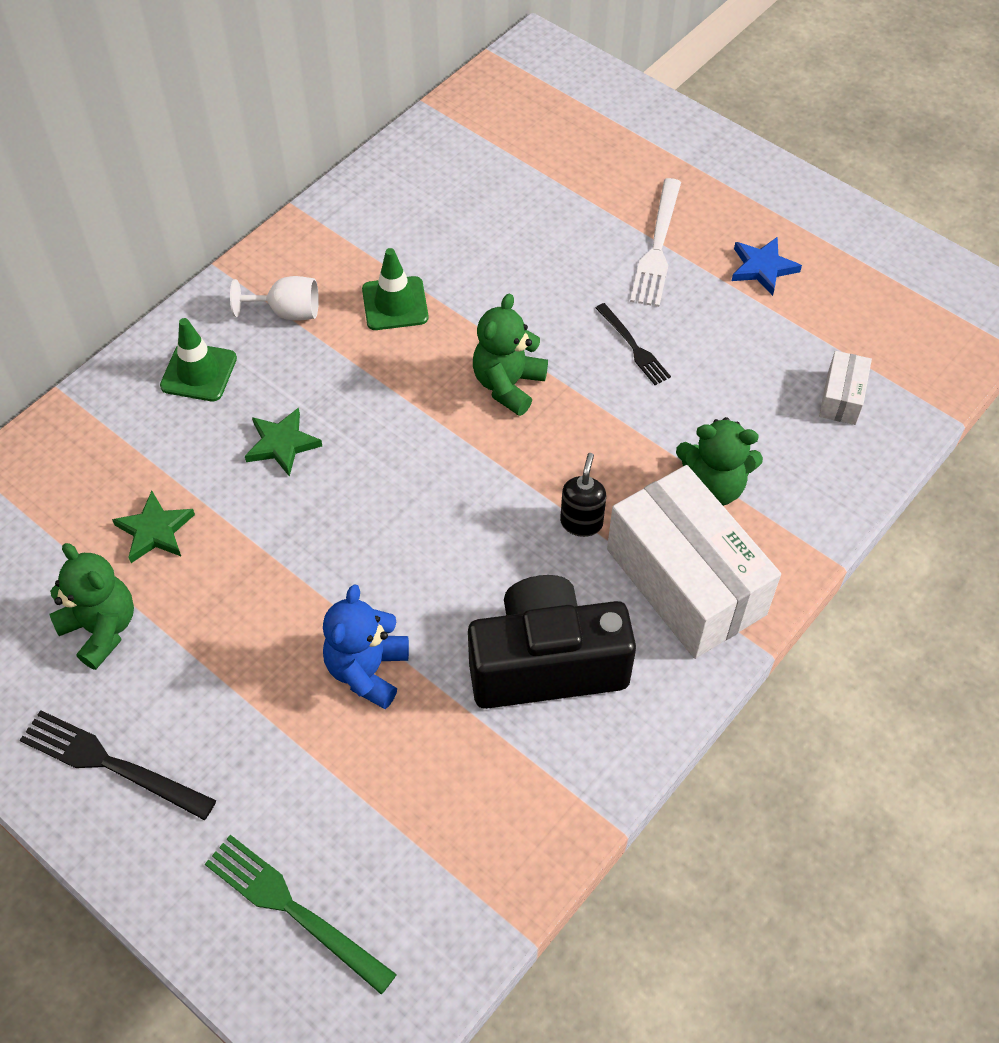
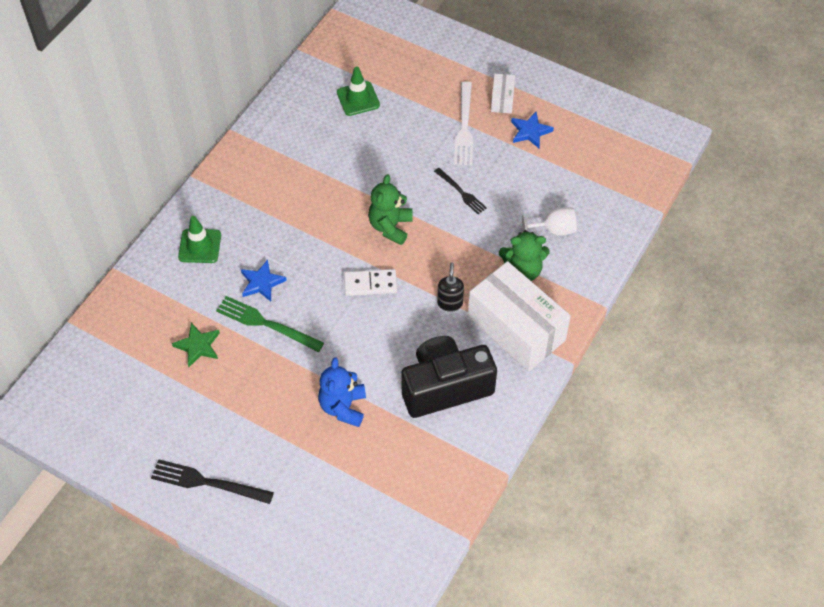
camera: 10 degrees left, 0 degrees up
(101, 628) = (181, 408): green teddy bear -> none
(282, 444) = (262, 283): green star -> blue star
(287, 312) = (245, 200): white goblet -> white goblet (554, 230)
(293, 909) = (331, 543): green fork -> green fork (266, 324)
(395, 304) = (310, 186): green traffic cone -> green traffic cone (358, 99)
(456, 472) = (370, 284): none -> white domino
(841, 398) = (589, 206): white box -> white box (502, 99)

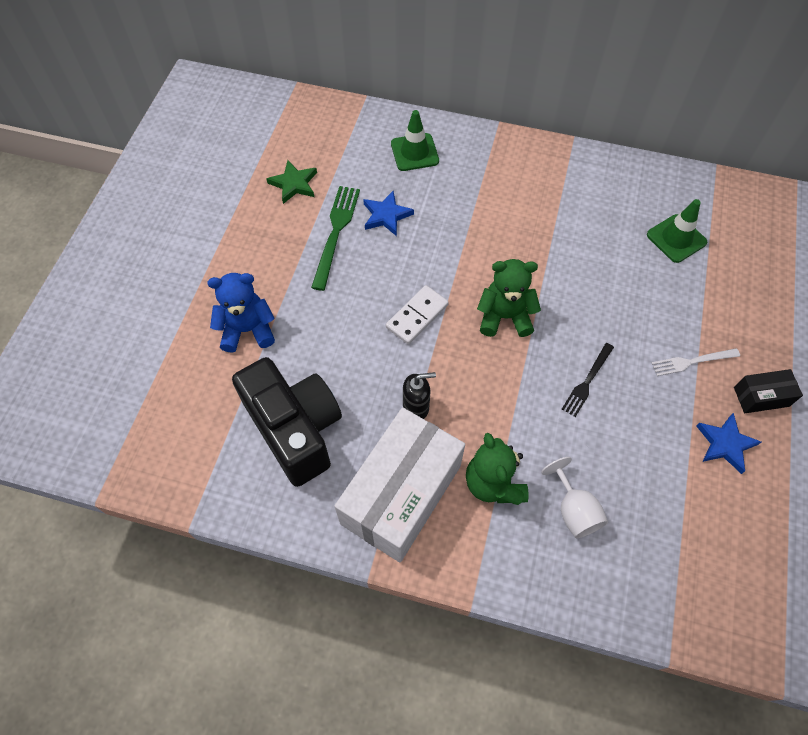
camera: 75 degrees right, 5 degrees up
(207, 482) = (138, 234): black fork -> none
(370, 284) = (417, 316): white domino -> white domino turned 60 degrees clockwise
(464, 127) = (692, 361): white fork -> white fork, size x0.63
(502, 99) = (761, 397): white box -> black box

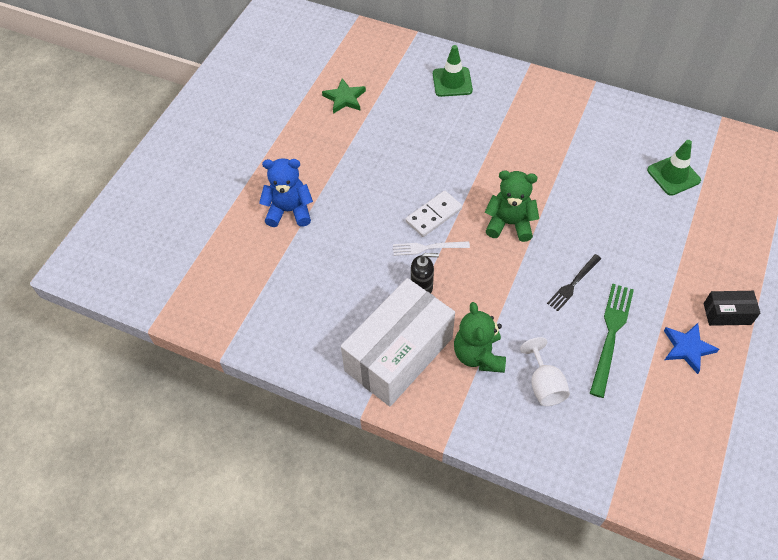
camera: 10 degrees right, 5 degrees down
(295, 429) = (318, 293): black camera -> none
(336, 232) = (374, 141): green fork -> green fork (611, 334)
(386, 215) = (420, 131): blue star -> none
(692, 361) = (669, 278): white fork -> white fork (427, 248)

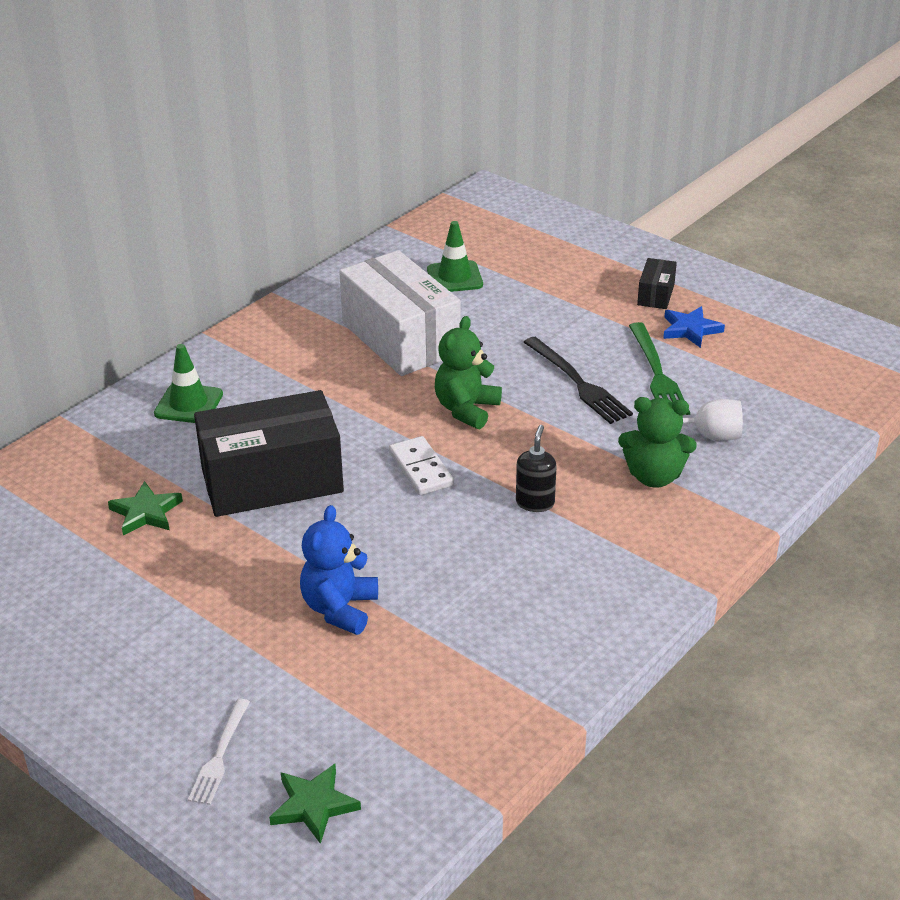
camera: 75 degrees left, 20 degrees down
(139, 243) = (313, 805): none -> green star
(393, 144) = (272, 481): none -> black box
(399, 354) = (632, 543): white box -> white box (400, 338)
(427, 248) = (473, 485): white fork -> white fork (219, 755)
(573, 284) = (578, 383): black fork -> black fork, size x1.58
(611, 334) = (657, 374): green fork -> green fork turned 135 degrees counterclockwise

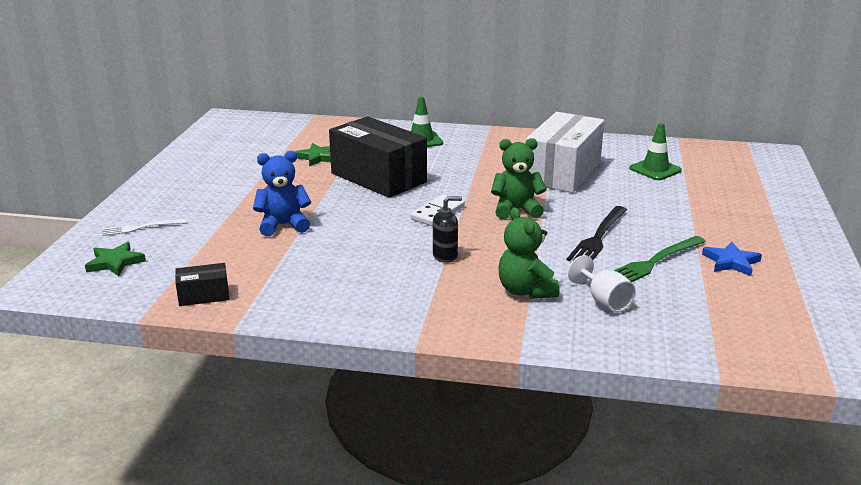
camera: 60 degrees right, 10 degrees down
(656, 294) = (754, 238): black box -> black box (203, 295)

